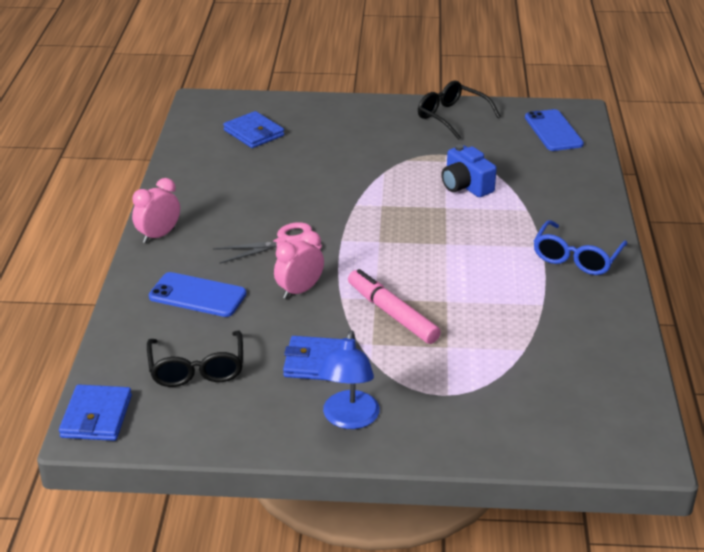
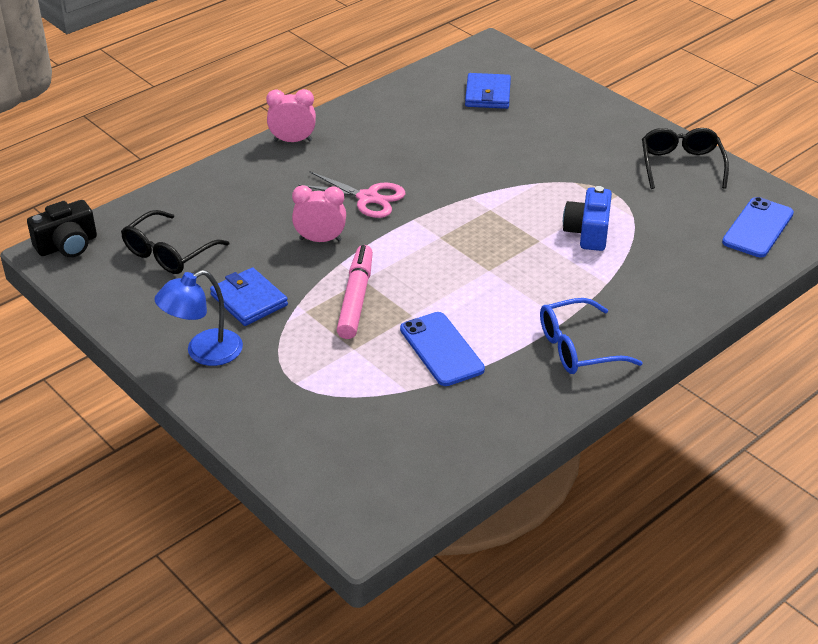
camera: 45 degrees right, 5 degrees up
(96, 416) = (67, 245): blue wallet -> black camera
(197, 295) = (249, 201): blue phone -> blue phone (441, 349)

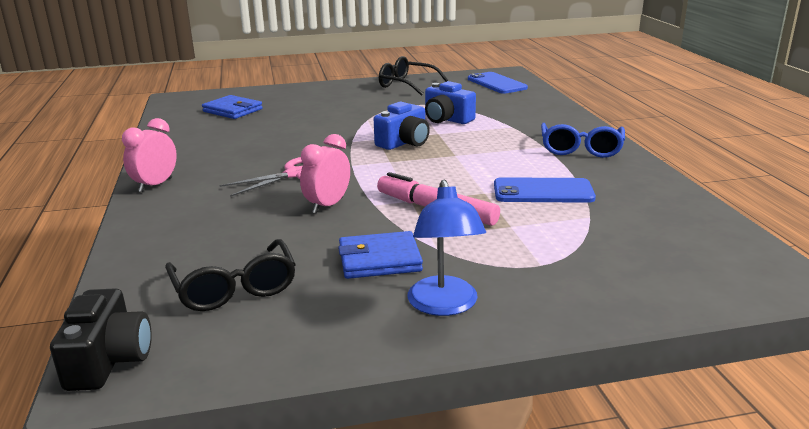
camera: 60 degrees left, 15 degrees down
(494, 228) = (404, 143): none -> blue camera

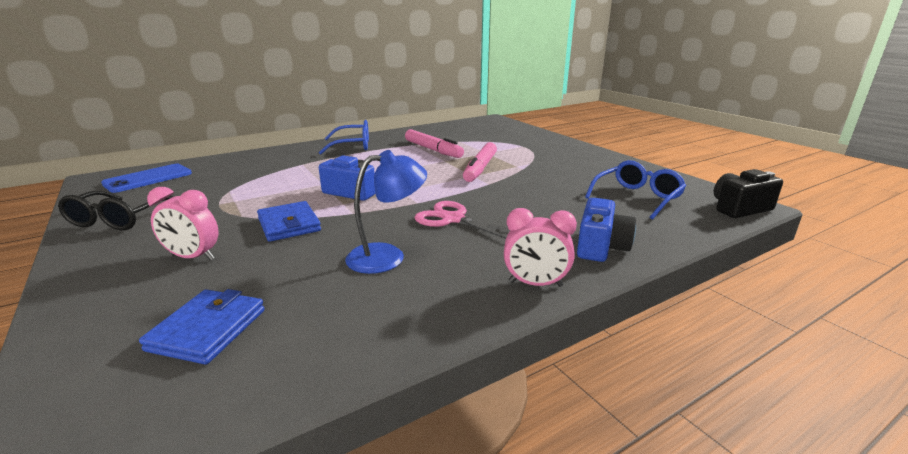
camera: 110 degrees left, 0 degrees up
(235, 289) = (637, 197): black glasses -> blue glasses
(327, 205) = (503, 196): pink clock -> pink clock (193, 257)
(379, 259) = (558, 172): blue wallet -> blue wallet (289, 225)
(444, 305) = (581, 156): blue lamp -> blue lamp (387, 256)
(447, 119) = (279, 185): blue camera -> blue camera (601, 247)
(543, 191) = (432, 150): blue phone -> pink marker

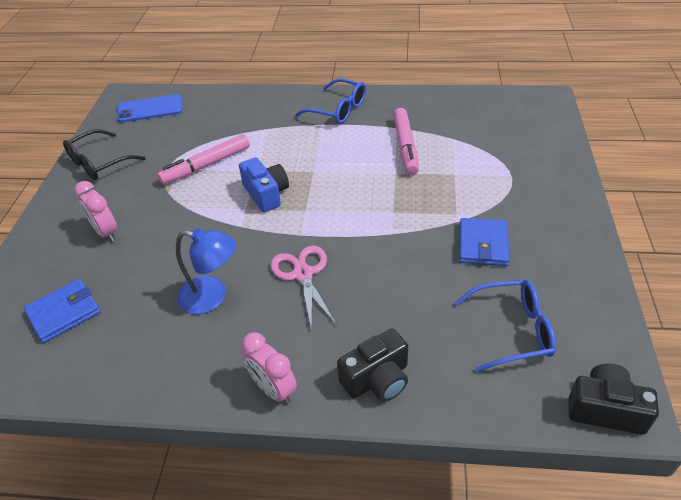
camera: 40 degrees right, 20 degrees up
(289, 225) = (186, 221): blue wallet -> blue wallet (483, 245)
(480, 168) = (415, 202): pink marker -> pink marker (207, 165)
(601, 247) = (377, 379): blue camera -> black camera

